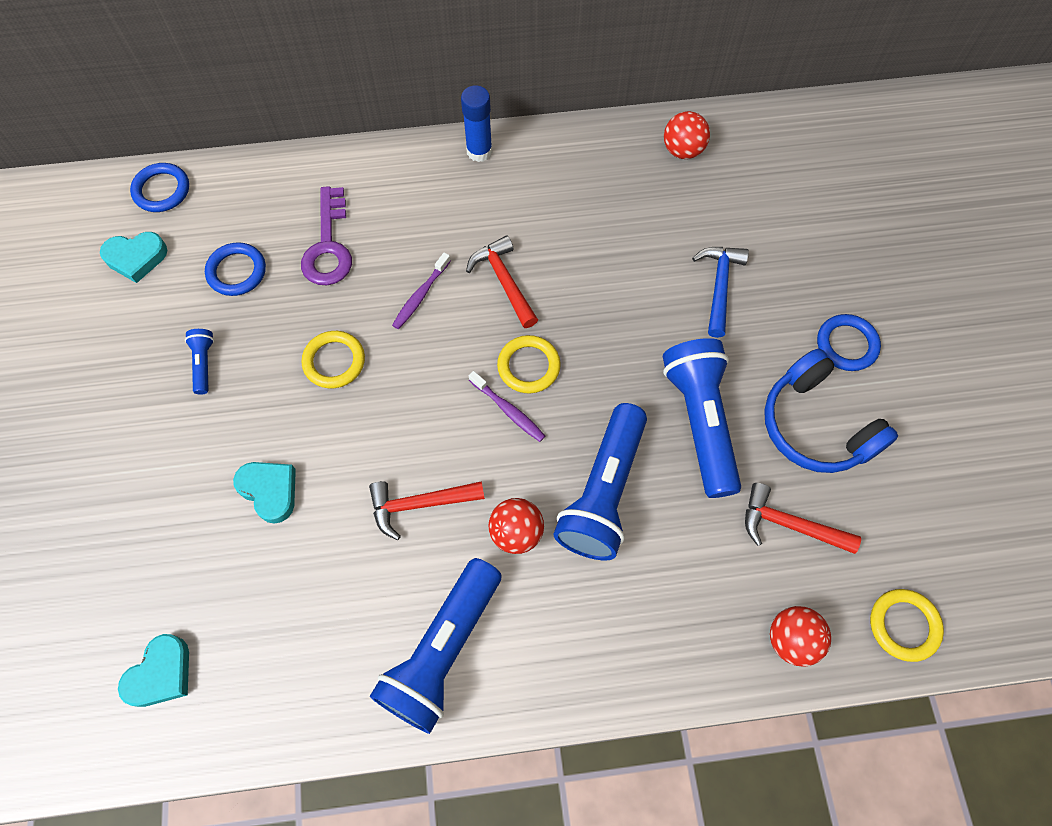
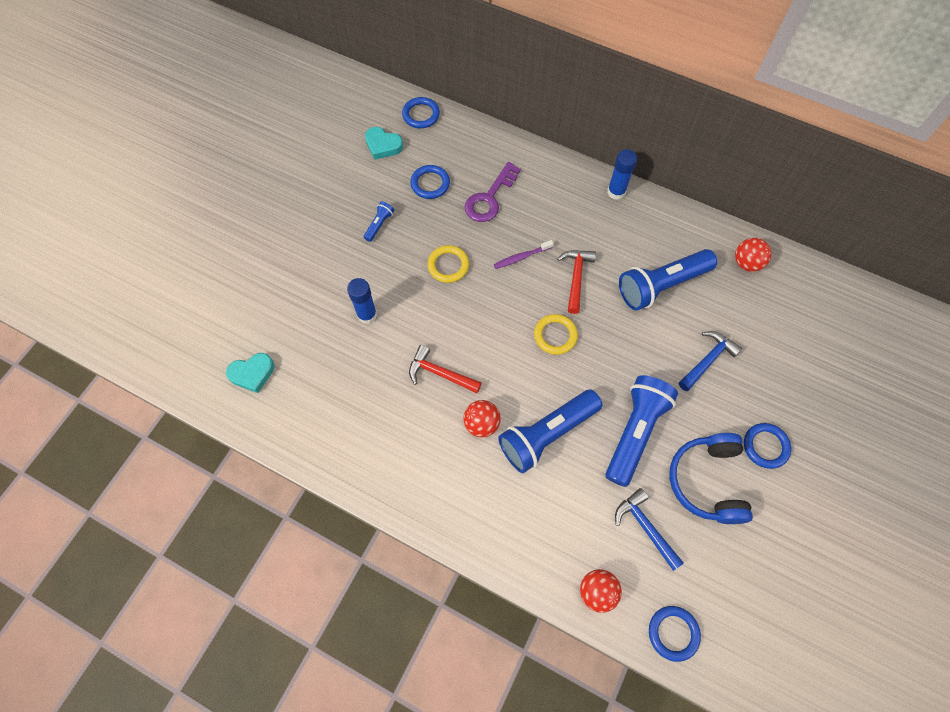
camera: 35 degrees right, 0 degrees up
(270, 491) = (367, 315): turquoise heart -> blue glue stick
(442, 651) = (397, 459): blue flashlight -> blue flashlight (661, 285)
(508, 410) = (525, 353): purple toothbrush -> none
(789, 525) = (645, 527): red hammer -> blue hammer
(904, 625) = (673, 633): yellow ring -> blue ring

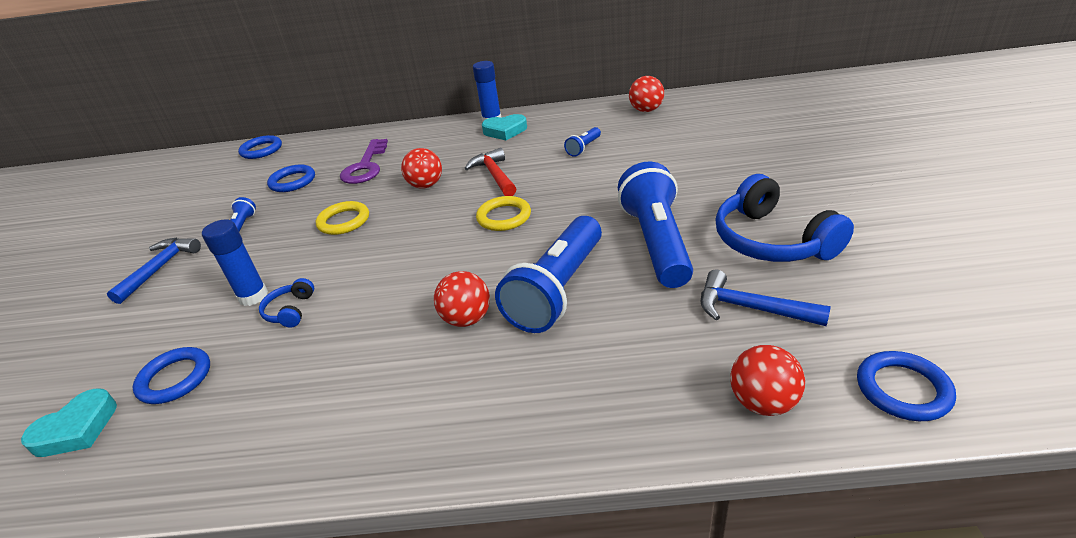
camera: 25 degrees left, 30 degrees down
(383, 145) = (225, 179): turquoise heart -> turquoise heart (505, 131)
(385, 345) = (290, 311): none -> blue headphones
(440, 373) = (381, 302): red hammer -> none
(521, 257) = (426, 185): purple toothbrush -> red ball
(661, 285) = (583, 148): blue flashlight -> blue flashlight, size x0.44
(707, 360) = (675, 168): blue hammer -> blue hammer (160, 268)
(765, 446) = (795, 193): blue ring -> blue ring (175, 378)

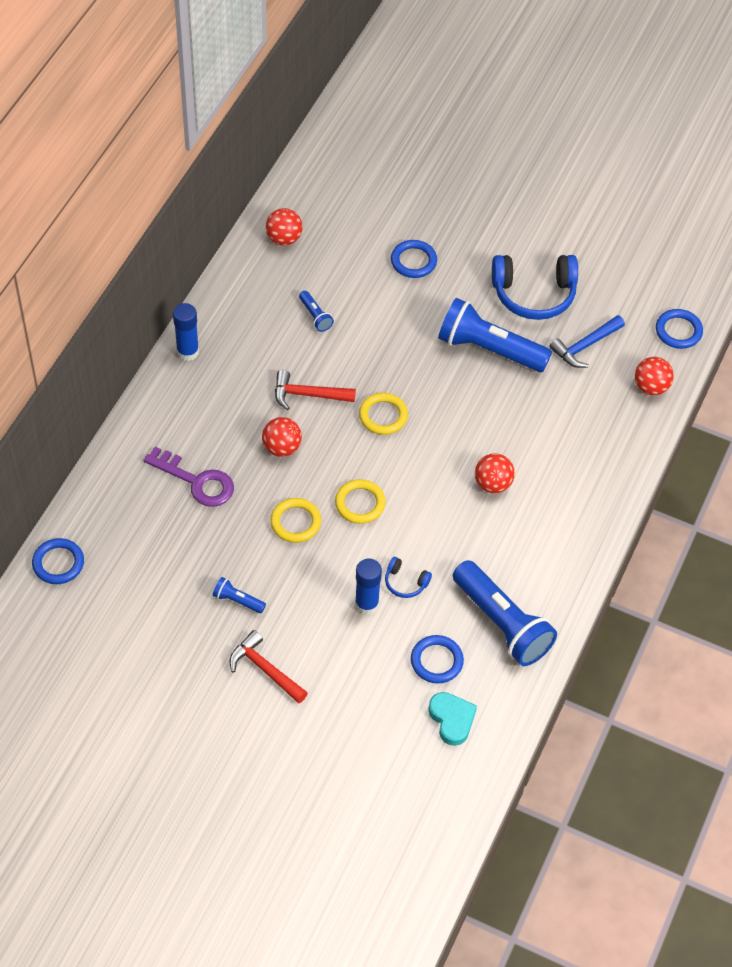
camera: 70 degrees left, 20 degrees up
(160, 268) = (265, 669): blue hammer -> red hammer
(292, 181) = (174, 547): blue ring -> blue ring (413, 261)
(385, 245) = (360, 503): none -> yellow ring
(505, 131) = (223, 352): turquoise heart -> none
(557, 290) = (499, 425): blue flashlight -> blue flashlight (502, 623)

